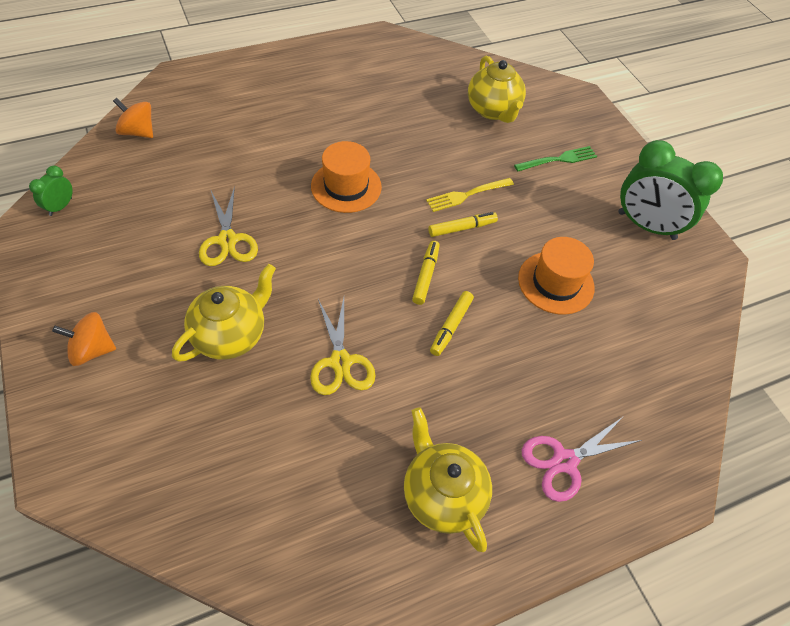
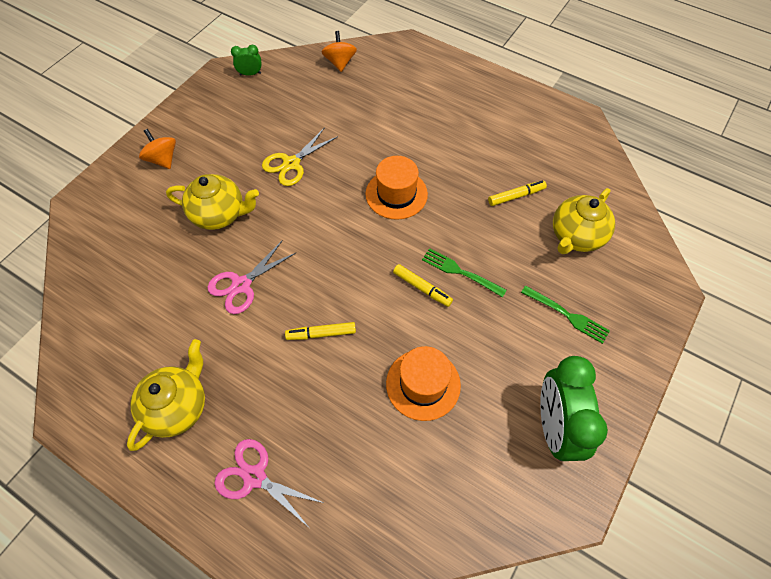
camera: 60 degrees right, 5 degrees up
(340, 362) = (241, 285): yellow scissors -> pink scissors
(425, 275) = (355, 291): yellow marker -> yellow marker (516, 196)
(467, 195) = (460, 272): yellow fork -> green fork

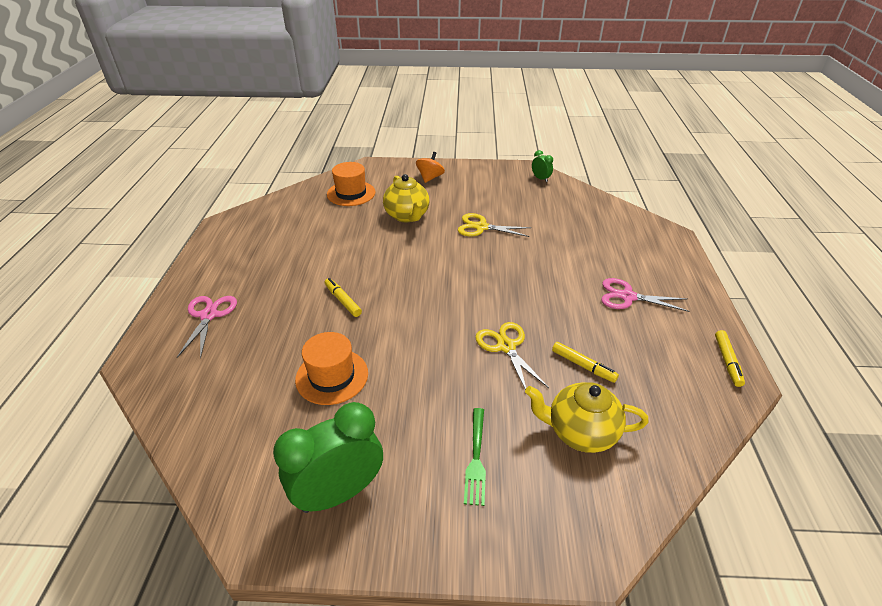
camera: 60 degrees right, 20 degrees down
(178, 406) = (247, 261): yellow teapot -> none
(241, 285) = (357, 248): pink scissors -> pink scissors (627, 297)
(340, 62) = (604, 210): orange spinning top -> none
(396, 194) = (507, 289): orange hat -> orange hat (351, 193)
(422, 288) = (426, 340): yellow marker -> yellow marker (727, 361)
(460, 272) = (462, 358): green fork -> none
(466, 234) = (506, 346): none -> yellow scissors

